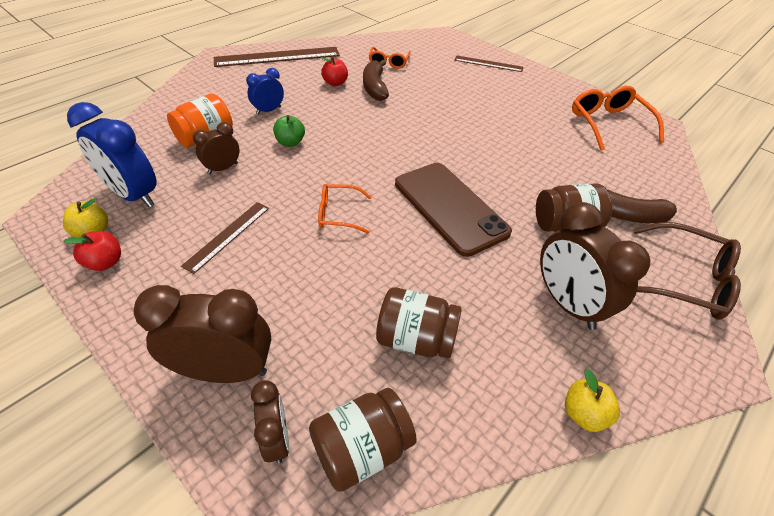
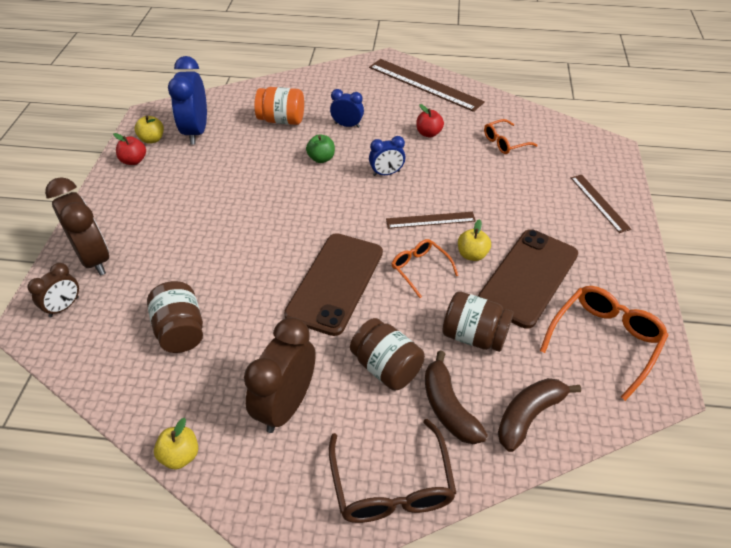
camera: 55 degrees right, 0 degrees up
(223, 168) = (258, 148): brown clock -> none
(227, 236) = (197, 191): brown ruler -> brown ruler (430, 220)
(338, 214) = (266, 228): orange glasses -> orange glasses (420, 269)
(354, 122) = (386, 173): none -> blue clock
(362, 449) = (79, 348): brown jar -> brown jar (474, 336)
(375, 87) = (452, 156): brown banana -> brown banana (529, 415)
(485, 130) = (472, 254): none -> yellow apple
(529, 121) = (528, 277): none -> brown phone

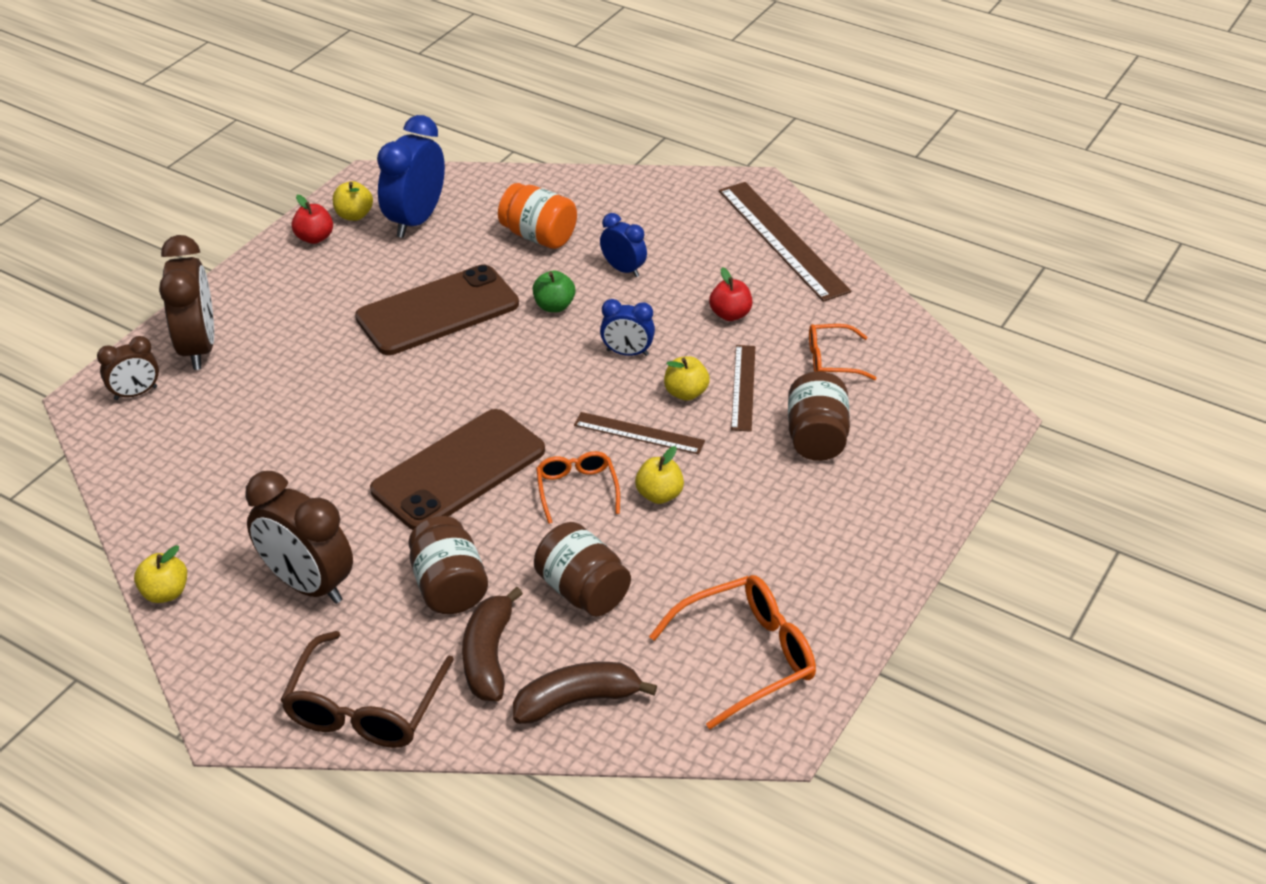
camera: 25 degrees right, 5 degrees down
(180, 330) = (244, 463): brown jar -> brown jar (816, 437)
(286, 405) = (308, 585): brown clock -> brown clock turned 105 degrees counterclockwise
(439, 186) = (685, 393): none -> yellow apple
(528, 277) = (711, 547): brown phone -> brown phone (437, 311)
(599, 203) = (899, 486): brown ruler -> brown ruler (743, 387)

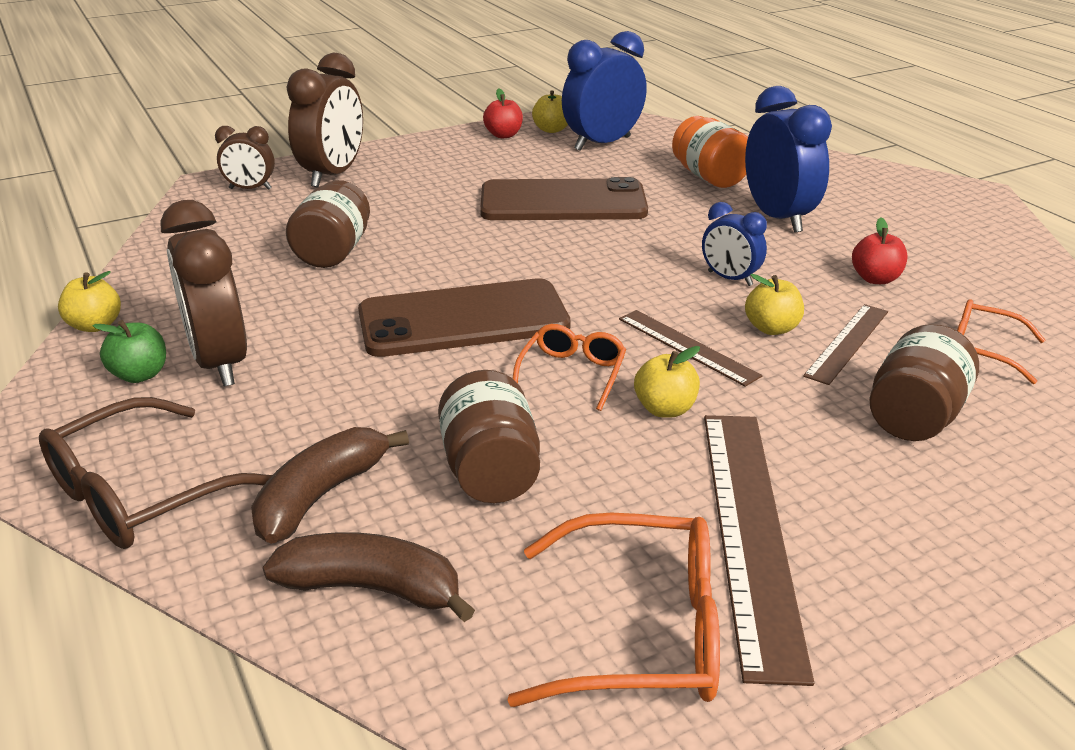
camera: 30 degrees right, 10 degrees down
(449, 587) = (349, 413): brown jar -> brown jar (333, 252)
(554, 306) = (681, 226): green apple -> green apple (140, 375)
(623, 269) = (778, 218): blue clock -> blue clock, size x1.80
(782, 240) = (981, 237): brown ruler -> brown ruler (750, 531)

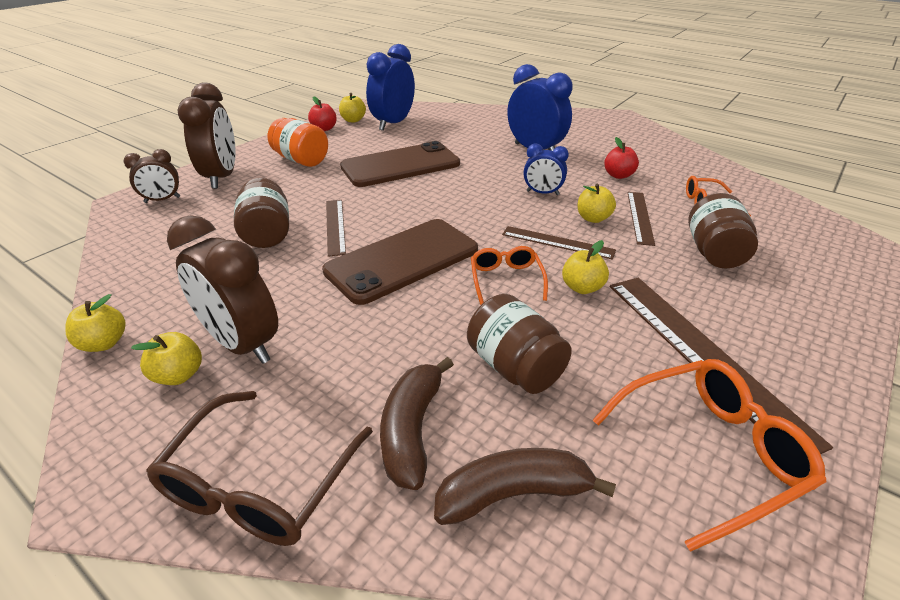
camera: 25 degrees left, 5 degrees up
(140, 375) = (179, 375): green apple -> yellow apple
(417, 261) = (335, 226): none -> brown ruler
(709, 177) = (475, 133): orange jar -> orange jar (301, 160)

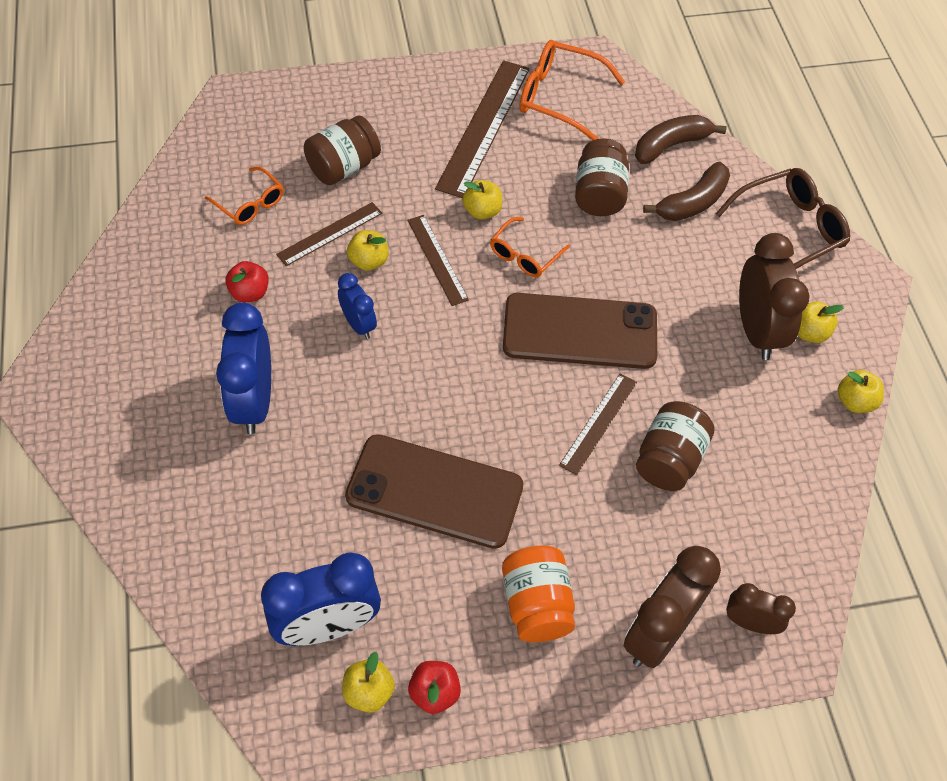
camera: 140 degrees left, 20 degrees up
(513, 494) = (671, 145): brown banana -> brown banana turned 120 degrees clockwise

